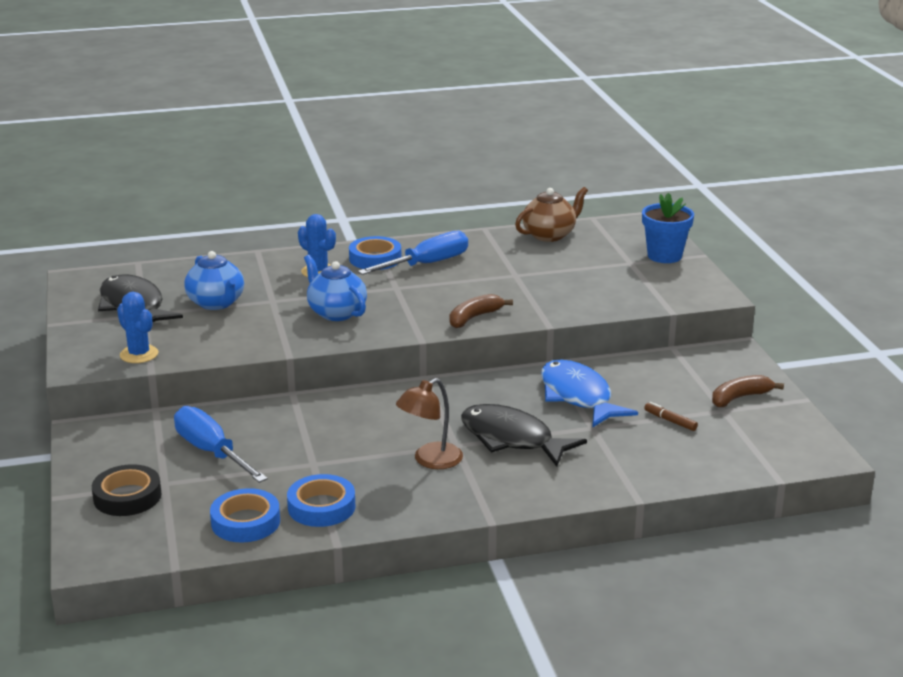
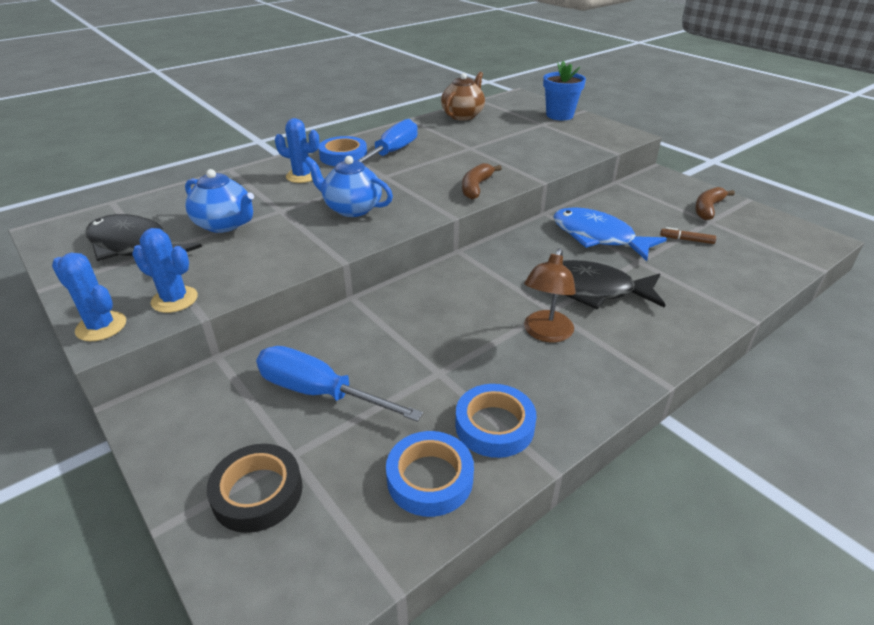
camera: 25 degrees left, 10 degrees up
(78, 361) = (101, 326): none -> blue cactus

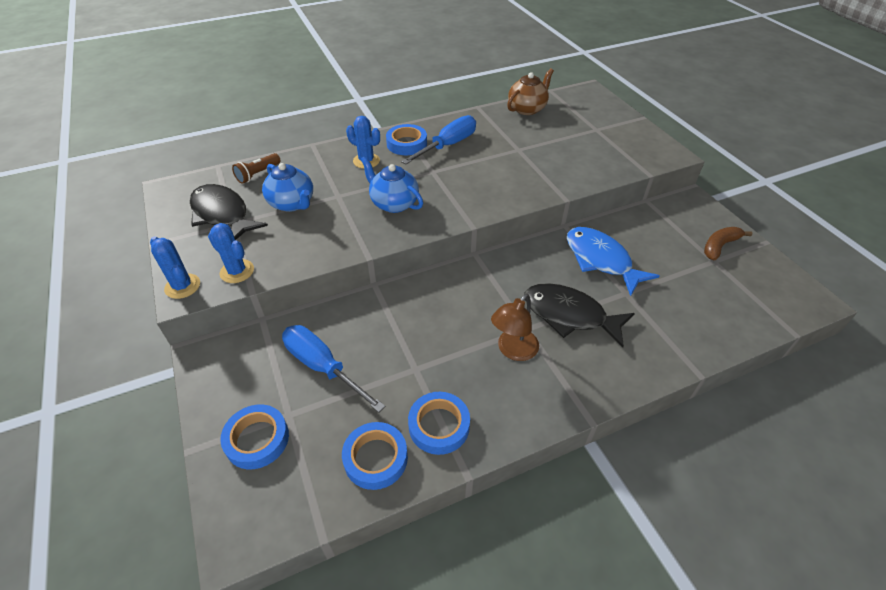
camera: 15 degrees right, 10 degrees up
(169, 203) = (258, 174): none -> brown flashlight
(257, 492) = (257, 439): black tape -> blue tape
(476, 187) = (504, 197): brown banana -> none
(559, 115) = (617, 120): blue flower pot -> none
(686, 240) = (681, 278): brown marker -> none

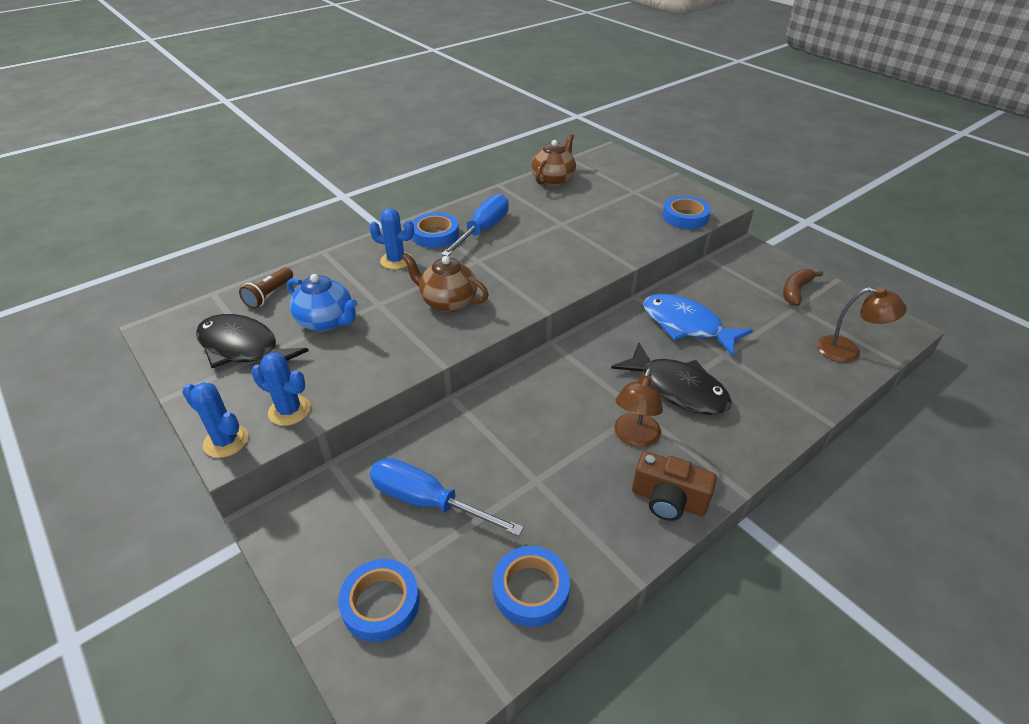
camera: 15 degrees left, 5 degrees down
(393, 203) = (447, 302): blue teapot -> brown teapot
(439, 426) = (587, 536): blue tape -> blue tape (685, 217)
(520, 411) = (668, 500): none -> brown camera
(569, 315) = (677, 388): black fish -> black fish turned 150 degrees counterclockwise
(746, 312) = (847, 351): none -> brown lamp

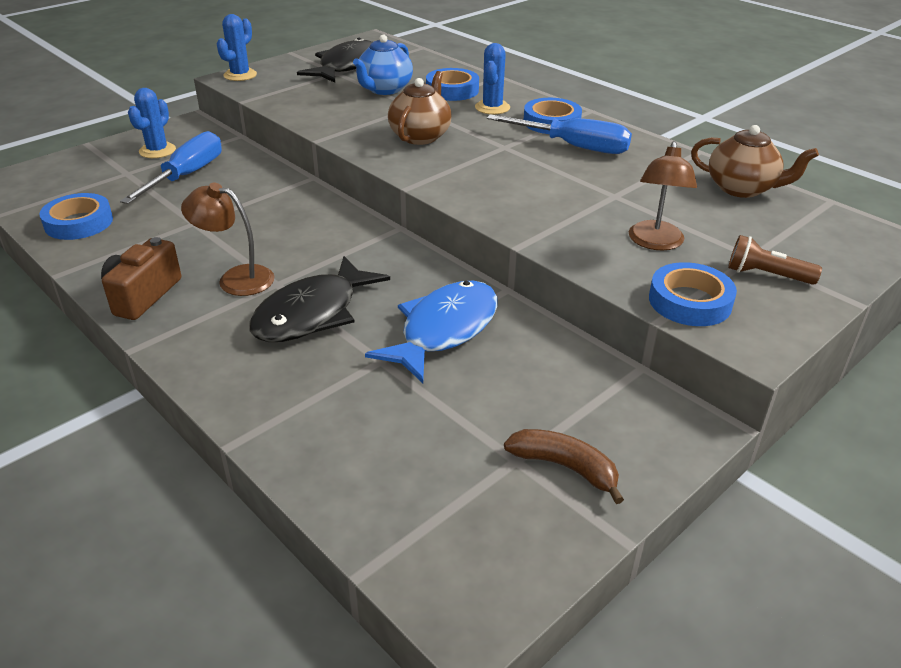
camera: 85 degrees right, 5 degrees down
(269, 295) = (422, 65): brown flashlight -> brown flashlight (766, 275)
(289, 410) = (268, 89): blue cactus -> blue cactus (157, 151)
(380, 603) = (99, 166): blue tape -> blue tape (452, 90)
(847, 351) = (392, 504): brown lamp -> brown lamp (655, 243)

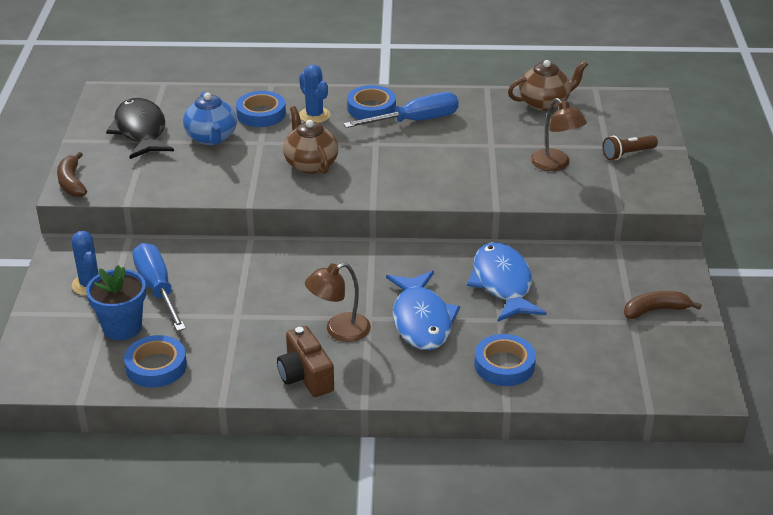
camera: 45 degrees left, 0 degrees up
(116, 186) = (122, 327): none -> blue flower pot
(240, 75) = (71, 182): blue cactus -> brown banana
(312, 313) = (421, 320): black fish -> blue fish
(690, 301) = (617, 190): blue tape -> blue tape (504, 365)

